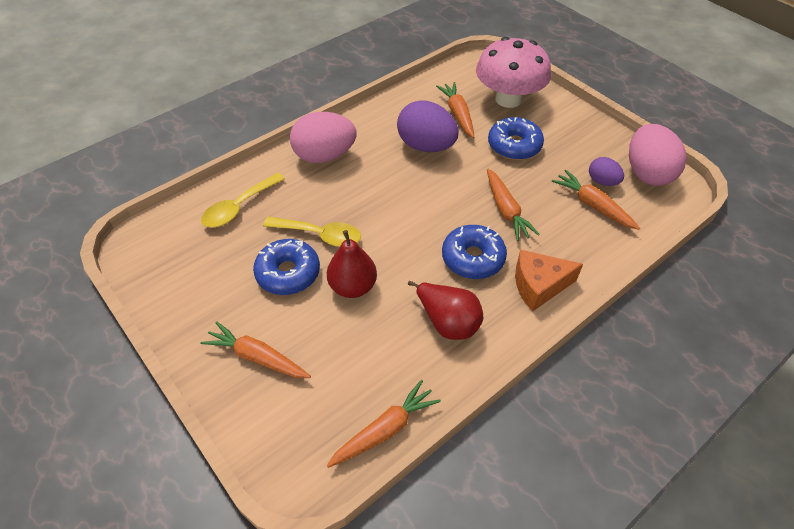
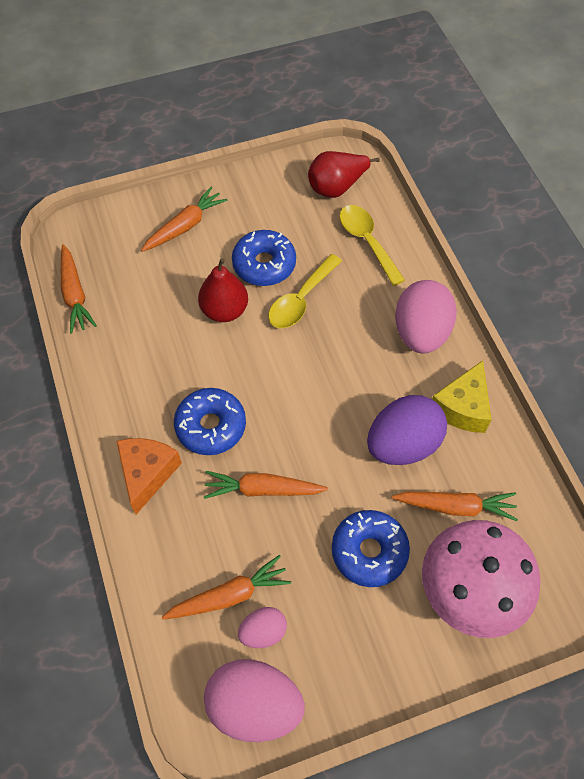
camera: 110 degrees right, 10 degrees up
(381, 124) = (462, 407): none -> yellow cheese
(447, 322) = (147, 374): red pear -> red pear (337, 187)
(602, 181) = (263, 632): purple egg -> pink egg

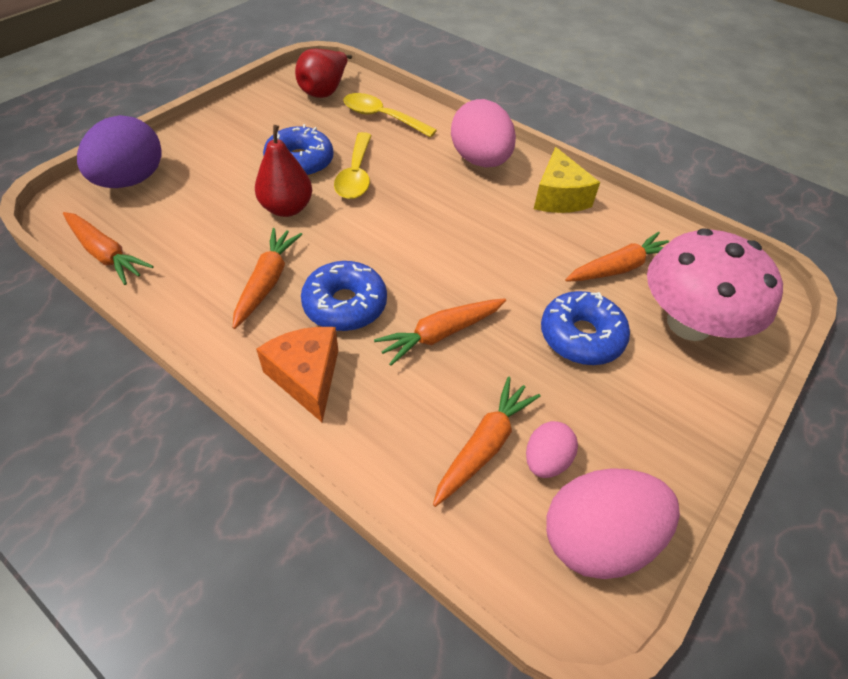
camera: 35 degrees left, 10 degrees down
(185, 226) = (196, 160): orange carrot -> orange carrot (267, 282)
(403, 444) = (535, 242): purple egg -> purple egg (131, 180)

